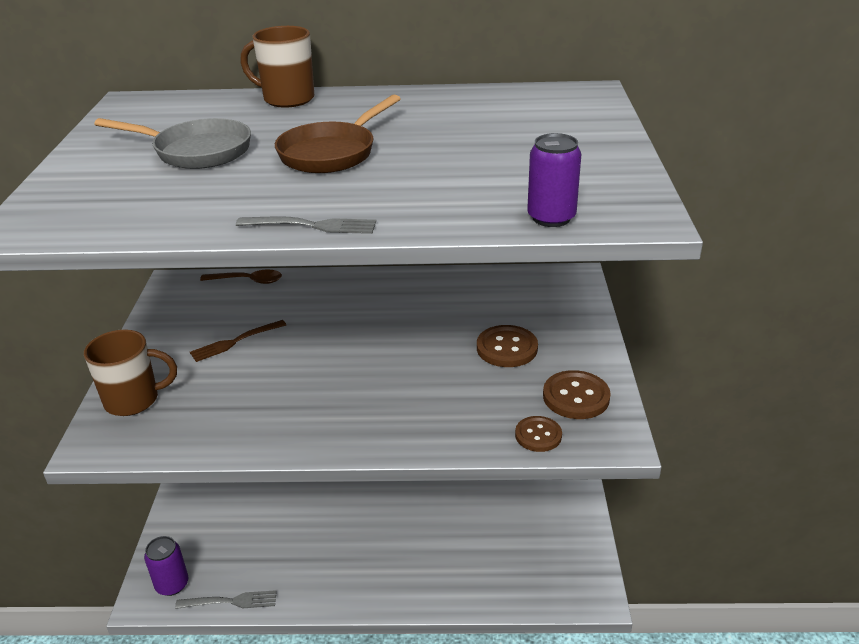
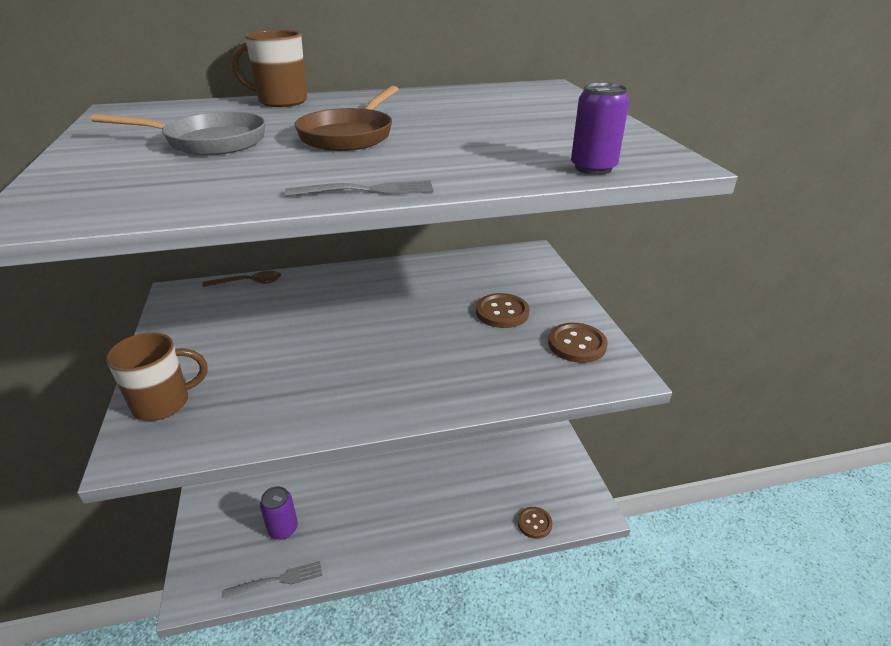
camera: 15 degrees left, 0 degrees up
(172, 584) = (216, 575): purple can -> purple can (283, 529)
(235, 342) = (253, 336): brown fork -> none
(538, 435) = (560, 380): brown button -> brown button (534, 523)

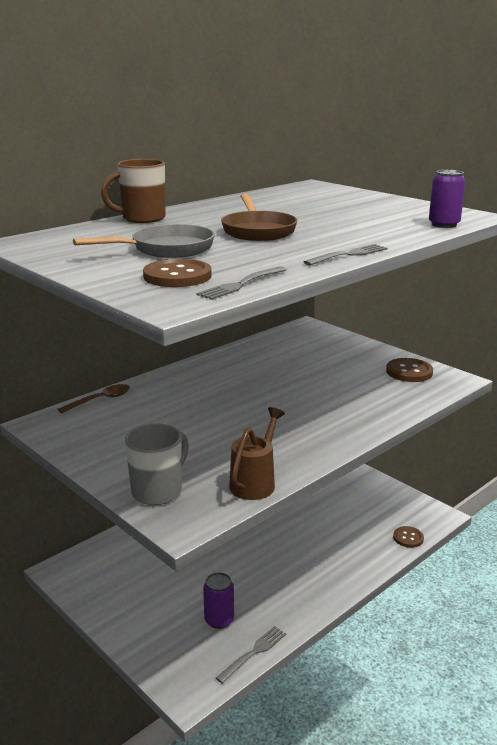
camera: 30 degrees left, 10 degrees down
(155, 206) = (241, 284): none -> grey fork
(163, 403) = (158, 491): brown mug -> grey mug
(251, 430) = (255, 482): none -> brown watering can
(502, 312) = (336, 367): brown button -> brown button (177, 276)

